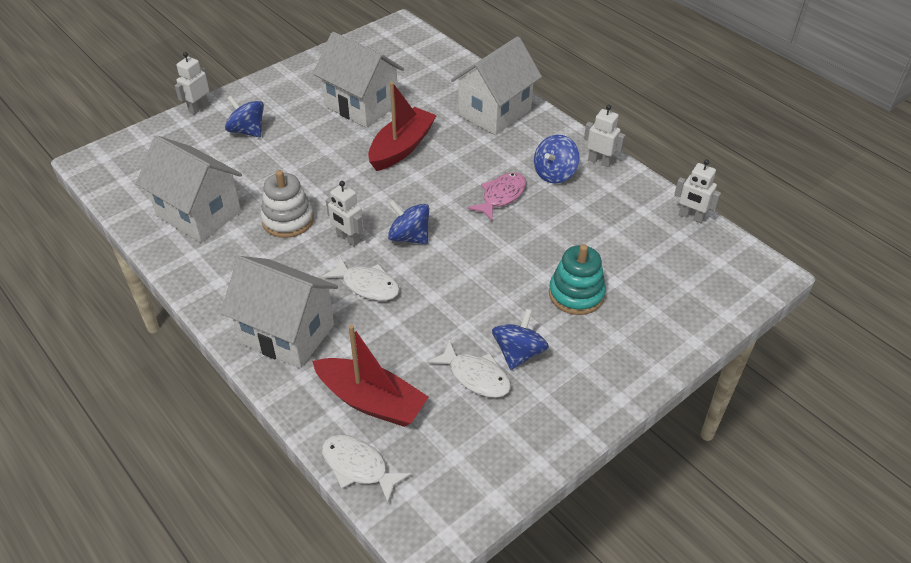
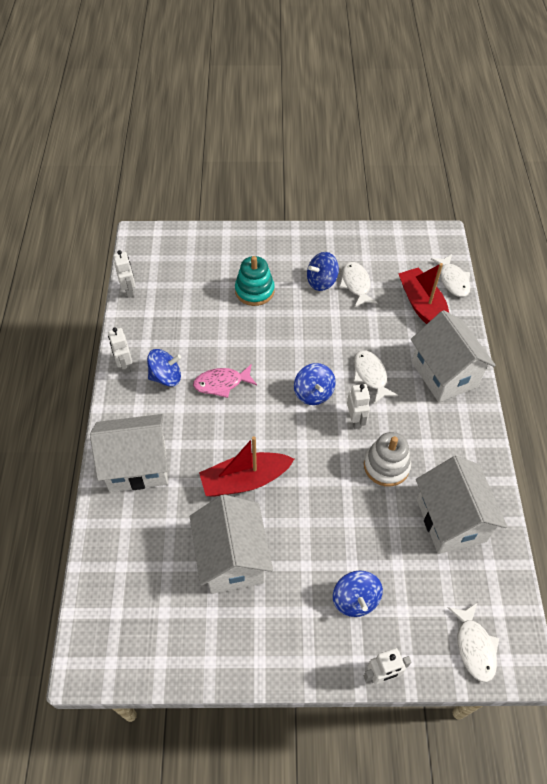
camera: 140 degrees left, 10 degrees up
(134, 152) = (474, 646): none -> white fish

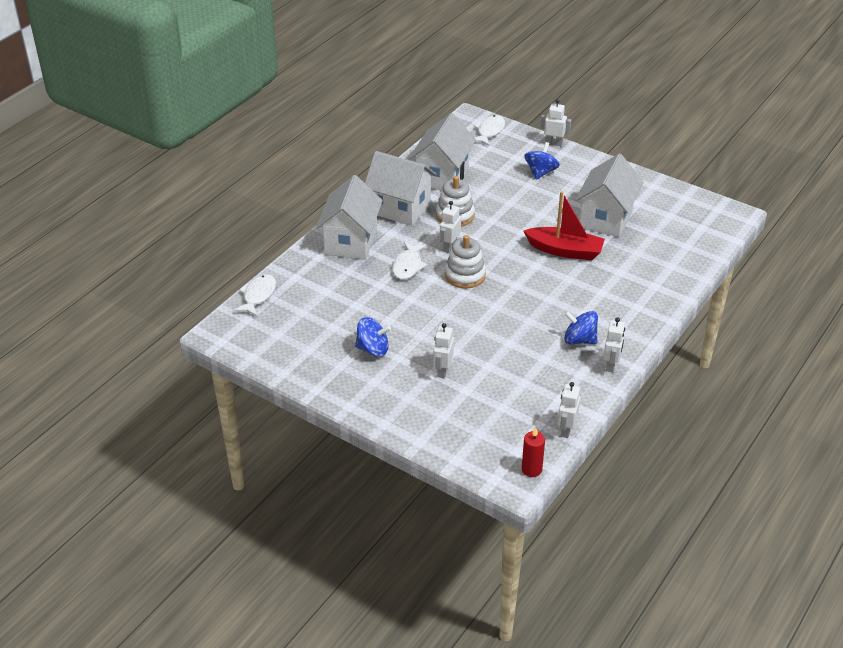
camera: 145 degrees left, 15 degrees down
(136, 250) = (531, 469): none -> red candle
(137, 466) = (642, 292): white house -> white house (400, 208)
(221, 383) = (534, 314): pink fish -> none
(254, 291) = (442, 371): turquoise stacking toy -> white robot
(313, 393) = (465, 275): blue spinning top -> white stacking toy
(356, 284) = (345, 332): white fish -> none
(422, 306) = (309, 290): red boat -> none

